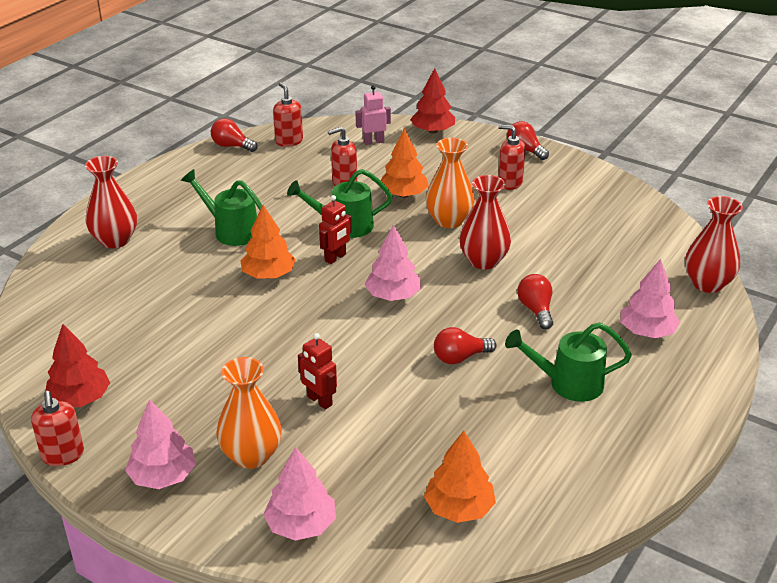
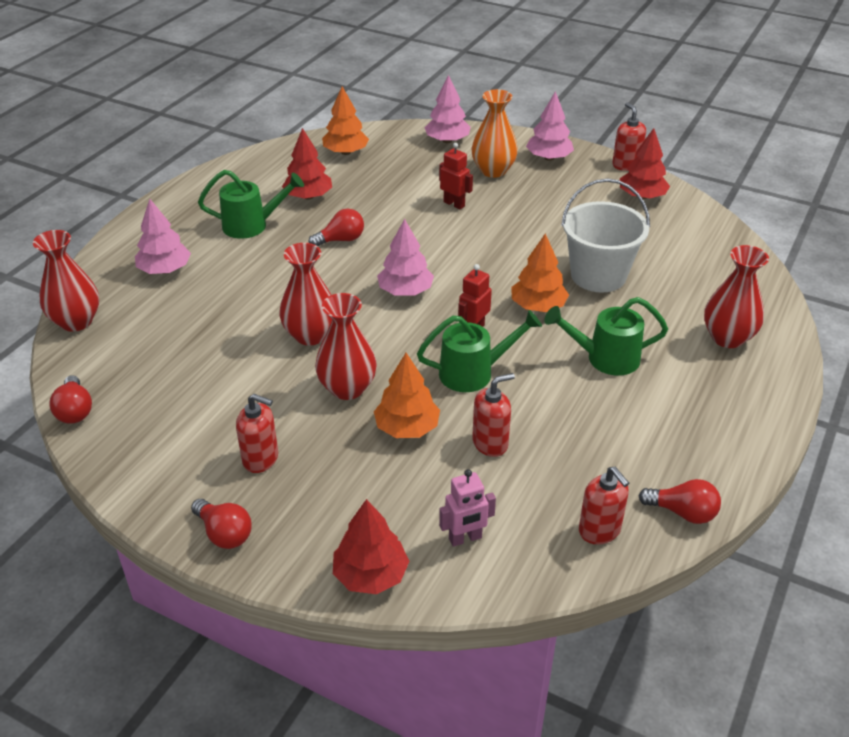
camera: 175 degrees right, 5 degrees up
(194, 301) = (598, 275): none -> white bucket
(231, 231) = (604, 358): green watering can -> green watering can turned 150 degrees clockwise
(449, 220) = (347, 388): orange vase -> red vase
(505, 424) = (308, 196): none -> red tree
(536, 310) = (264, 284): red light bulb -> red light bulb (75, 411)

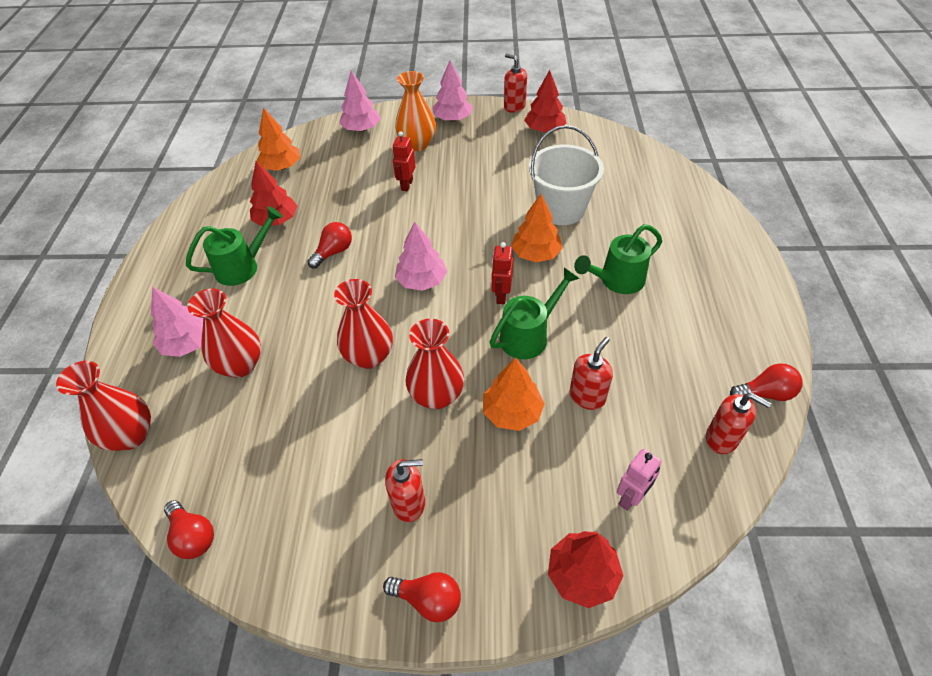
camera: 25 degrees left, 10 degrees up
(454, 204) = (406, 185): red robot -> red robot turned 90 degrees counterclockwise
(727, 338) = (687, 228): red vase -> red vase (240, 365)

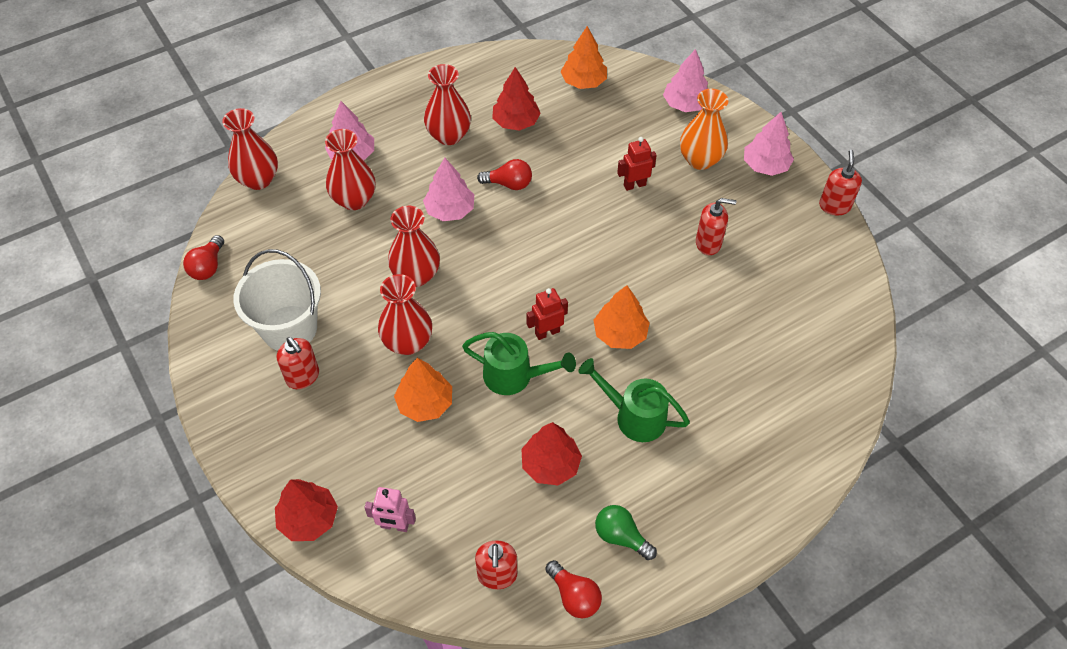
camera: 55 degrees right, 5 degrees up
(243, 267) = (449, 135): green watering can -> red vase
(422, 281) = (522, 265): pink tree -> pink tree (450, 210)
(428, 600) = (237, 429): red light bulb -> none
(544, 130) = (817, 252): red tree -> red tree (550, 464)
(561, 209) = (700, 325): white bucket -> white bucket (289, 328)
(587, 396) = (476, 451): red soap dispenser -> red soap dispenser (708, 243)
(723, 338) = (621, 536): none -> green light bulb

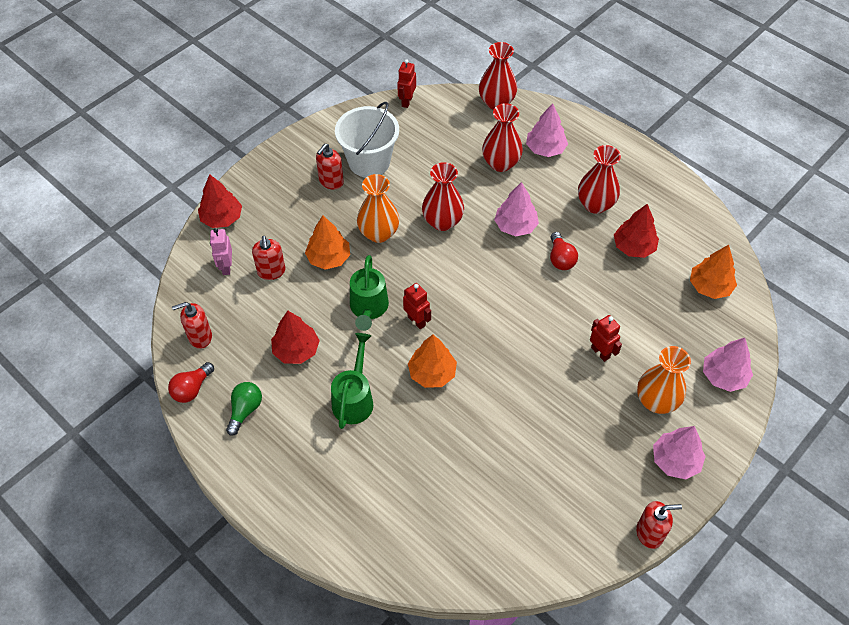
camera: 75 degrees right, 0 degrees up
(208, 266) = (406, 101): red light bulb -> red robot
(408, 342) = (379, 233): red vase -> orange vase
(708, 243) = (556, 425): red soap dispenser -> red soap dispenser (271, 271)

